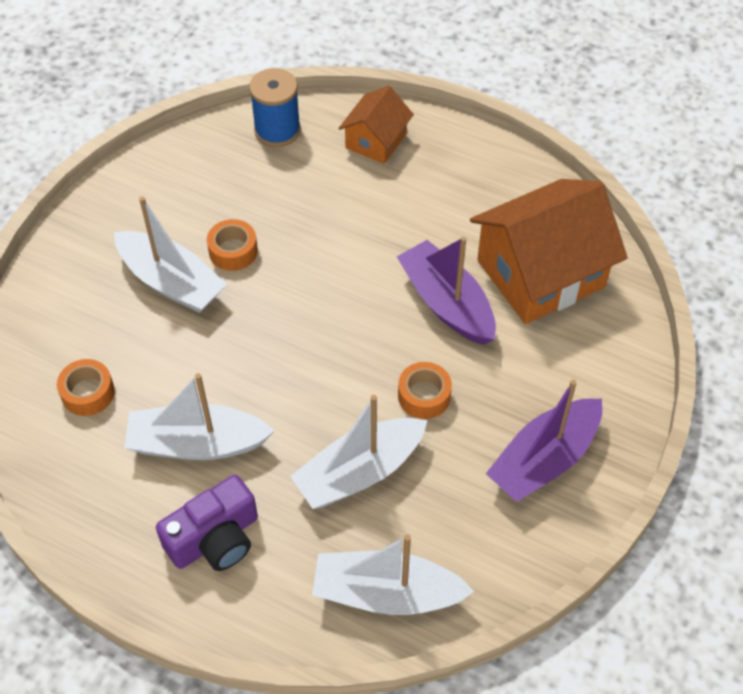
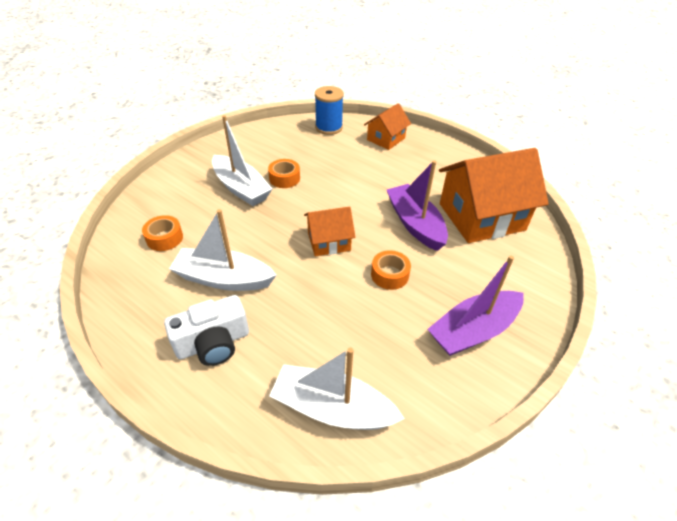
camera: 10 degrees right, 10 degrees down
(215, 539) = (213, 343): purple camera -> white camera
(328, 356) = (329, 241): none -> orange house
(359, 472) = (332, 316): white boat -> none

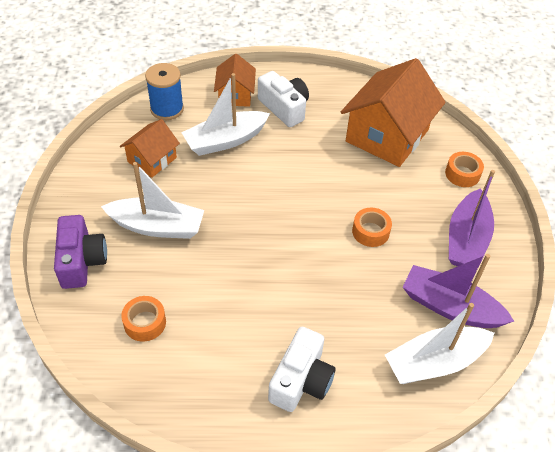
camera: 40 degrees left, 5 degrees up
(175, 183) = (81, 261): none -> purple camera
(224, 279) = (246, 323): white boat -> white boat (225, 140)
(284, 178) = (187, 191): orange tape -> orange tape (462, 174)
(329, 241) = (295, 232): orange house -> orange house (152, 159)
(414, 162) = (284, 108): none -> white camera
(415, 224) = (345, 172): purple boat -> purple boat (450, 307)

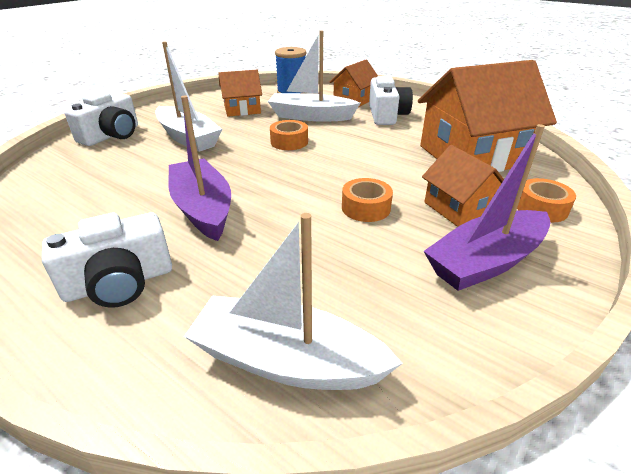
camera: 40 degrees right, 15 degrees down
(81, 261) = (112, 135): purple camera -> white camera
(145, 323) = (85, 180): orange tape -> orange tape (289, 142)
(421, 200) = (458, 208): none -> orange house
(450, 307) = (384, 314): purple boat -> purple boat (203, 209)

